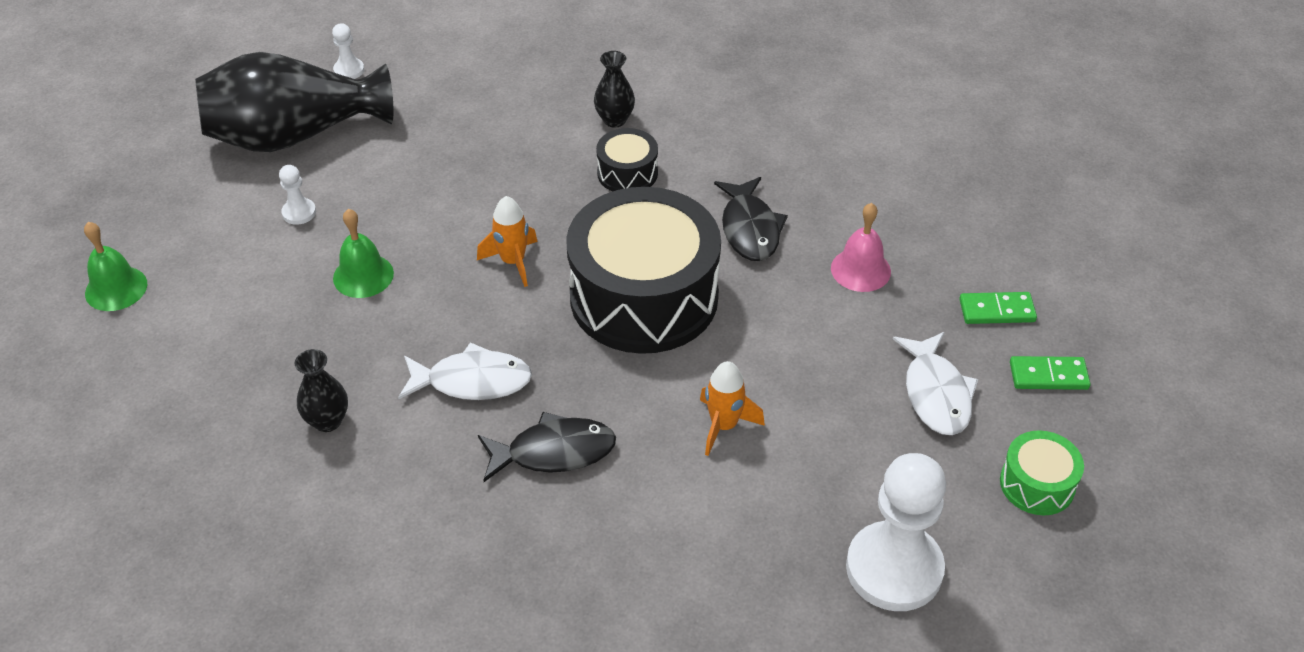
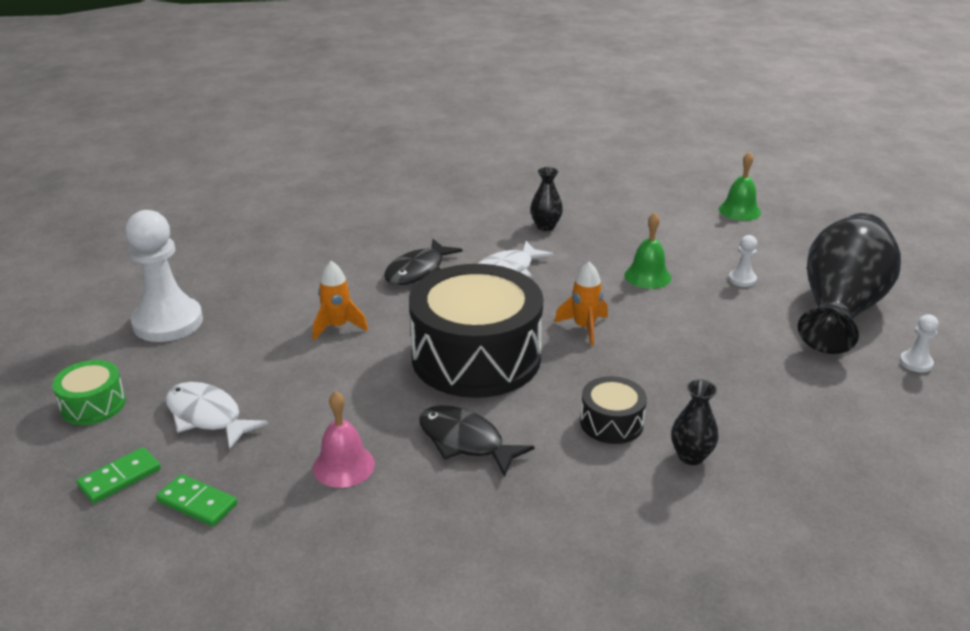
camera: 135 degrees right, 15 degrees down
(997, 311) = (197, 503): green domino -> green domino turned 75 degrees clockwise

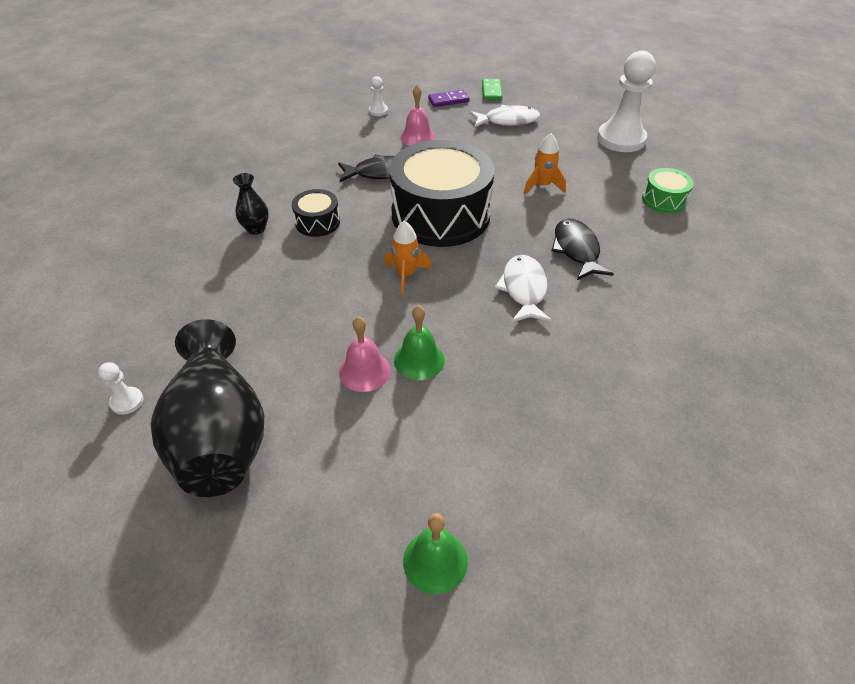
camera: 135 degrees right, 15 degrees up
(93, 405) = (559, 100): green drum -> green drum (664, 200)
(197, 503) = (448, 100): green domino -> purple domino
(545, 226) = (574, 365): black vase -> none
(696, 290) = (364, 371): none -> pink bell
(742, 279) = (336, 415): white pawn -> white pawn (378, 111)

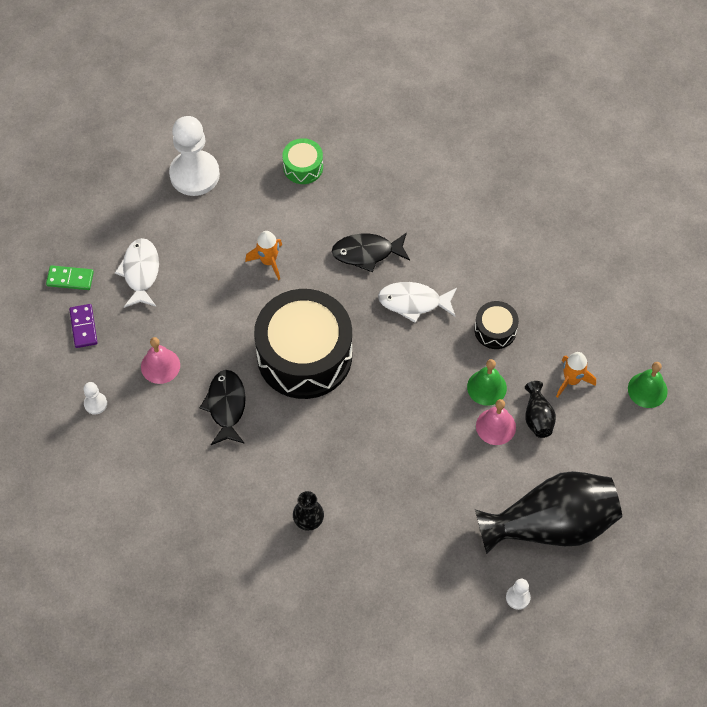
camera: 85 degrees left, 15 degrees up
(317, 222) = (304, 465): black drum -> black drum (495, 330)
(379, 415) = (537, 417): none -> black vase
(406, 275) = (388, 391): orange rocket -> orange rocket (571, 380)

